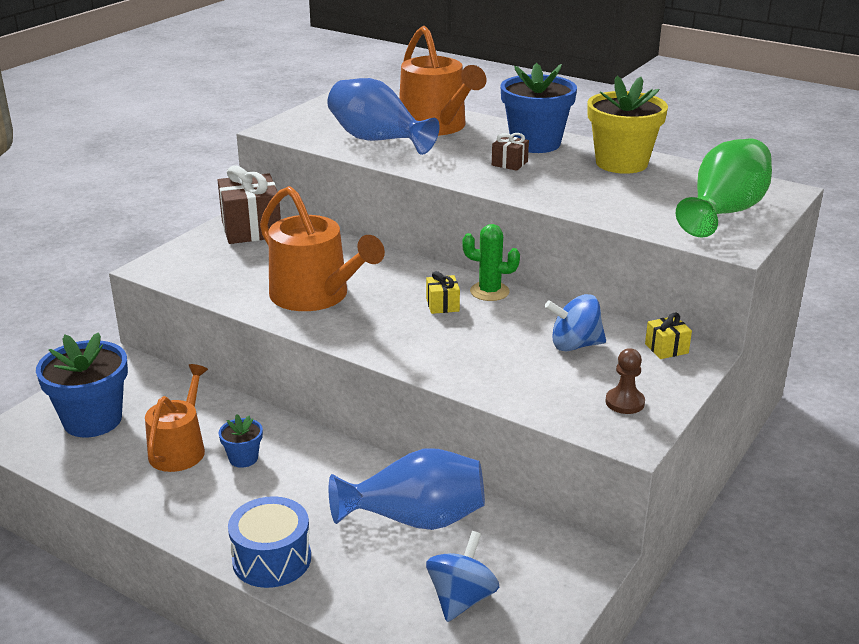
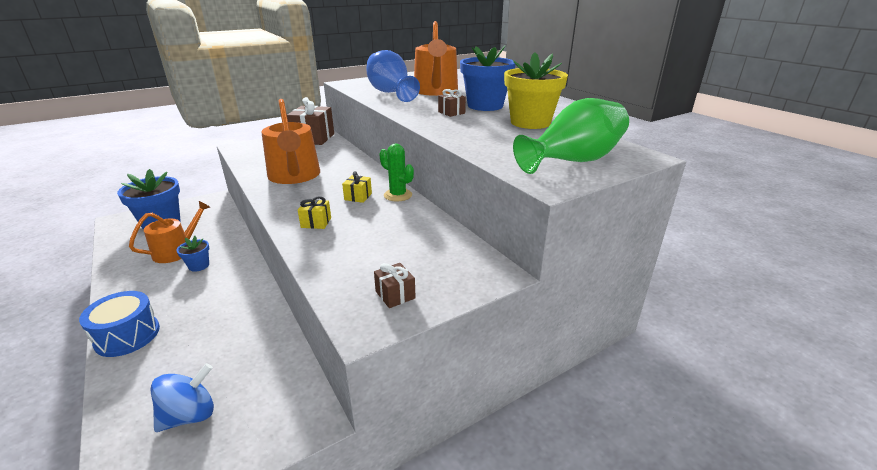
camera: 25 degrees right, 0 degrees up
(415, 519) = (238, 338): blue vase -> none
(575, 345) = (410, 242): blue spinning top -> none
(625, 402) = (395, 295): brown pawn -> brown gift
(666, 348) = (477, 262): yellow gift -> yellow gift (316, 222)

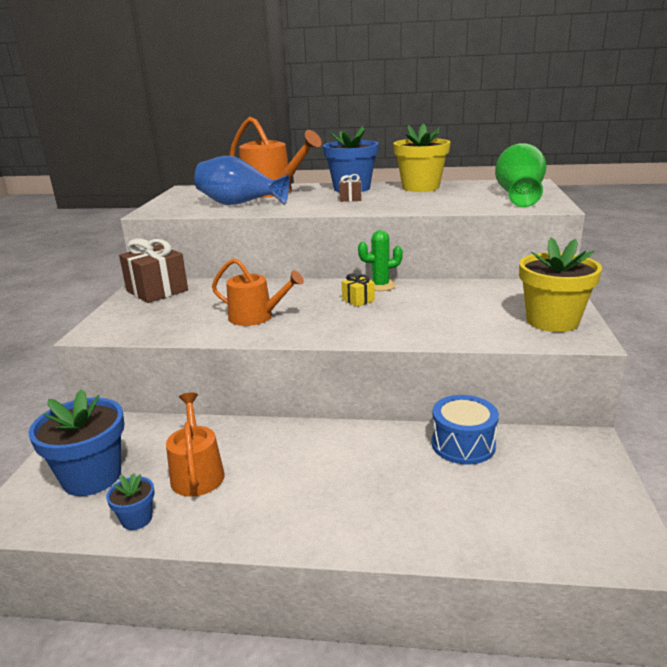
camera: 50 degrees left, 5 degrees down
(127, 335) = (362, 532): blue drum -> blue drum (463, 444)
(190, 415) = (540, 503): blue spinning top -> none
(199, 266) = (261, 461): blue flower pot -> blue flower pot (137, 519)
(294, 176) = (256, 317): orange watering can -> orange watering can, size x0.66
(316, 222) = (389, 326): yellow gift -> none
(395, 295) = (552, 321): brown gift -> yellow flower pot

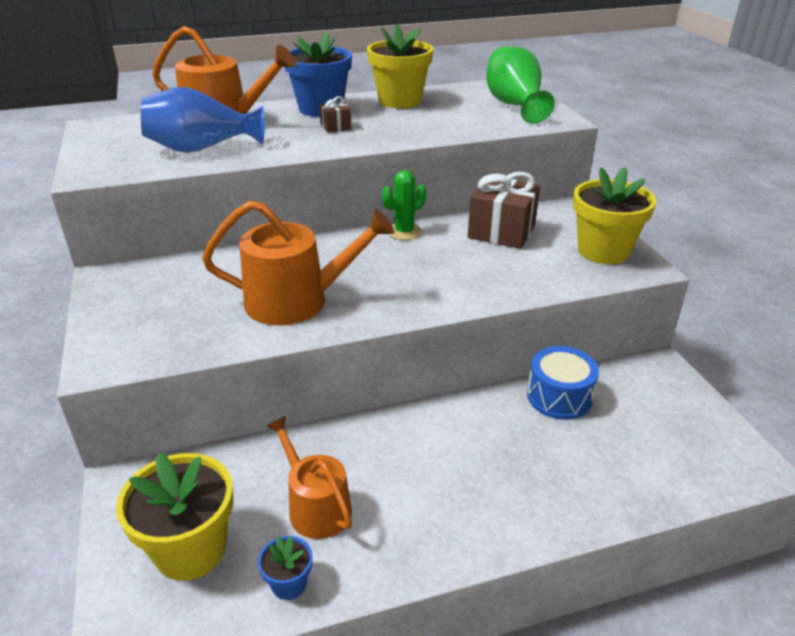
camera: 25 degrees left, 10 degrees up
(92, 477) = (190, 549): blue flower pot -> yellow flower pot
(157, 291) = (131, 283): brown gift -> brown gift (501, 232)
(256, 317) = (297, 301): orange watering can -> orange watering can, size x1.52
(358, 300) = (395, 256): yellow gift -> none

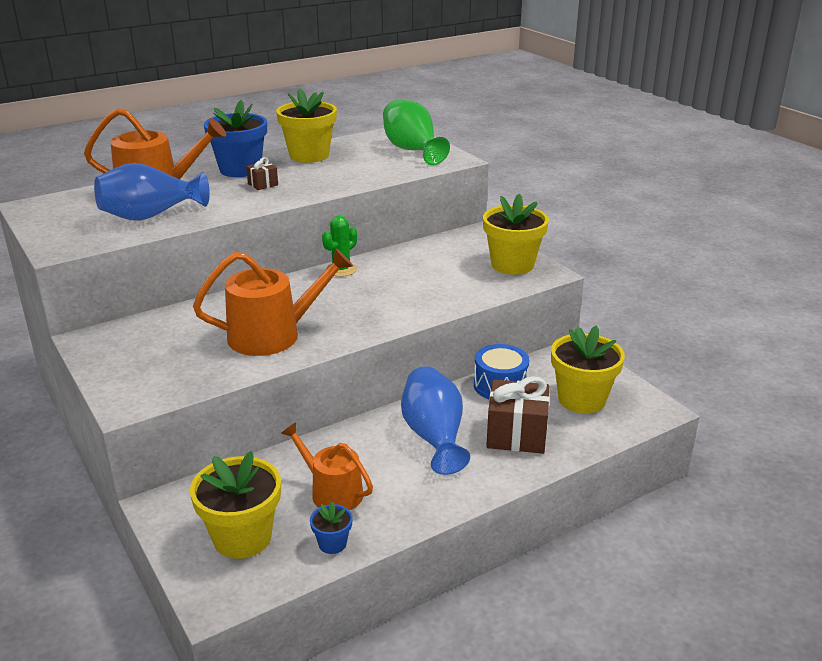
camera: 15 degrees left, 5 degrees down
(460, 452) = (434, 436): none -> blue vase
(501, 232) = (424, 259): brown gift -> brown gift (516, 434)
(658, 434) = (582, 399): none -> yellow flower pot

